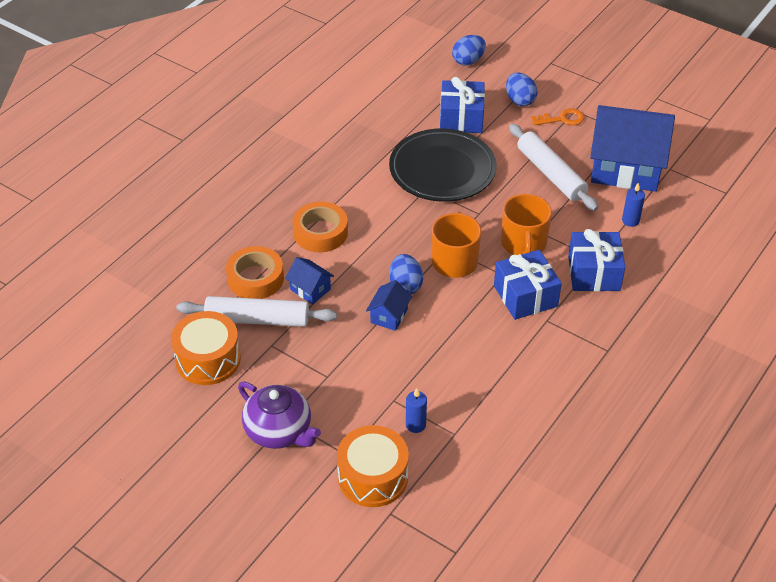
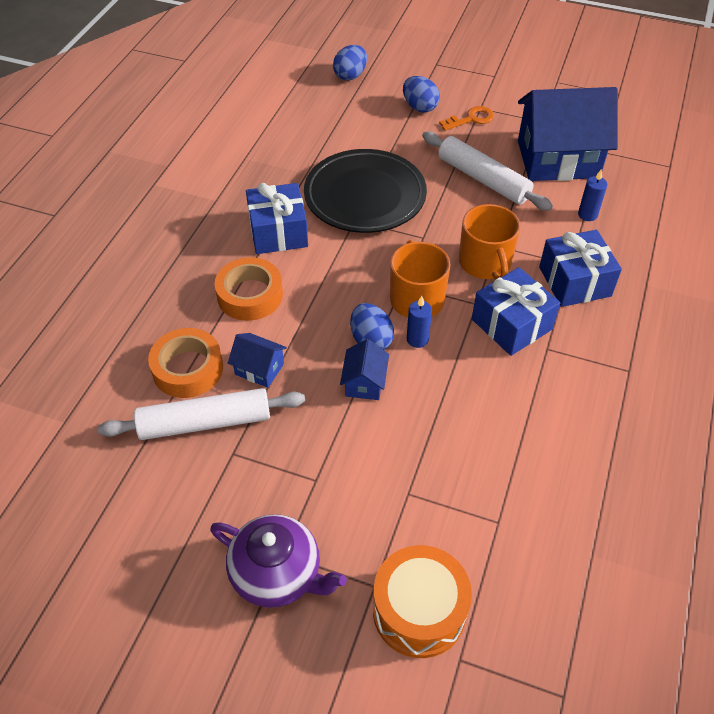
camera: 15 degrees left, 5 degrees up
(208, 359) = (156, 492): orange drum -> none
(415, 425) = (446, 521): blue candle -> blue candle (417, 339)
(461, 118) = (365, 136): blue gift -> blue gift (278, 232)

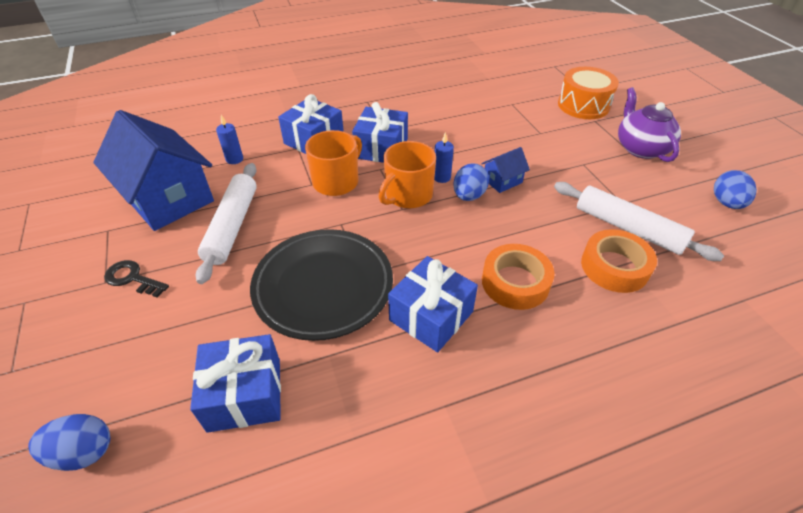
camera: 130 degrees left, 5 degrees down
(259, 369) = (561, 231): blue house -> none
(320, 132) = (245, 394): none -> blue gift
(419, 107) = (131, 331): blue egg -> blue egg (726, 203)
(471, 119) = (133, 278): orange key -> black key

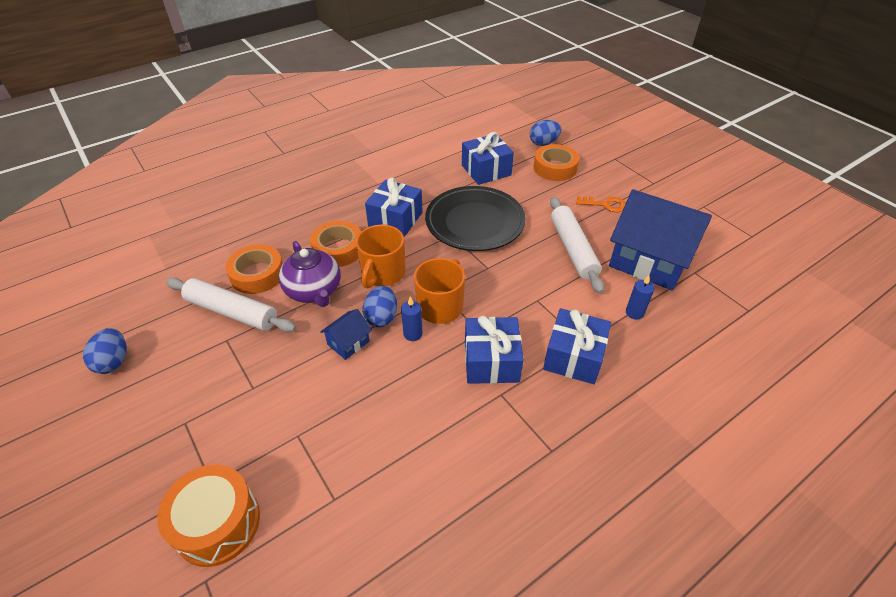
camera: 165 degrees right, 0 degrees up
(129, 371) = (555, 168): none -> orange tape
(133, 278) = (605, 205): black key -> orange key
(337, 181) = (515, 307): orange mug -> orange mug (383, 273)
(640, 148) = (168, 433): purple teapot -> purple teapot (314, 291)

